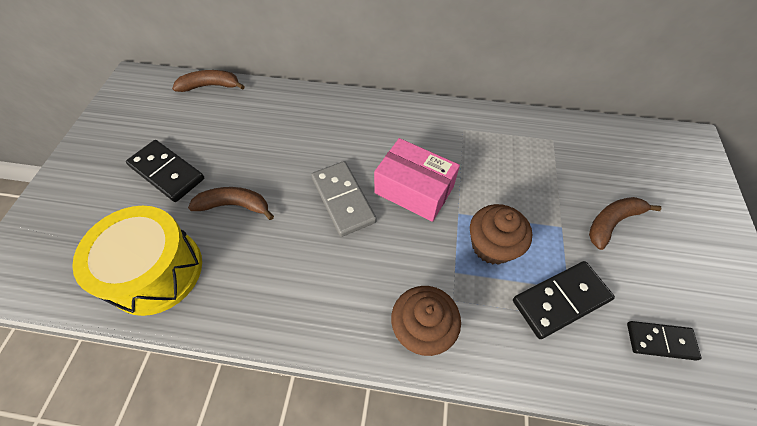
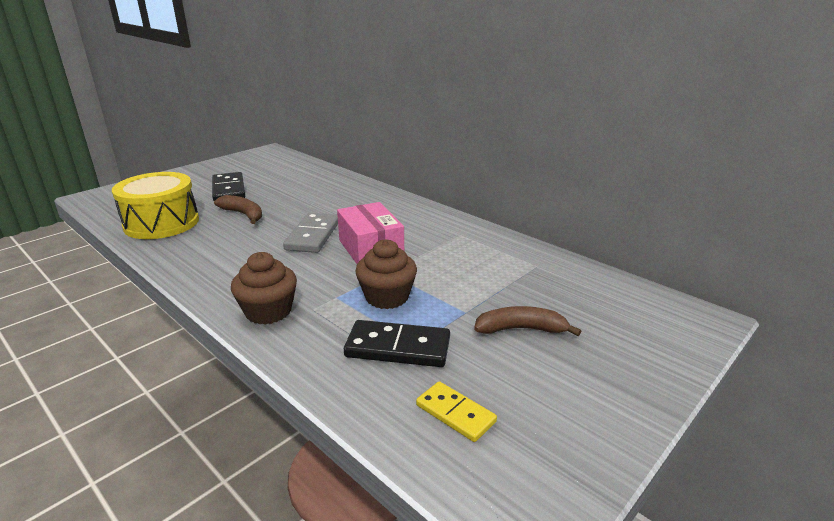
camera: 35 degrees right, 30 degrees down
(211, 86) = (309, 165): brown banana -> none
(660, 341) = (455, 413): black domino -> yellow domino

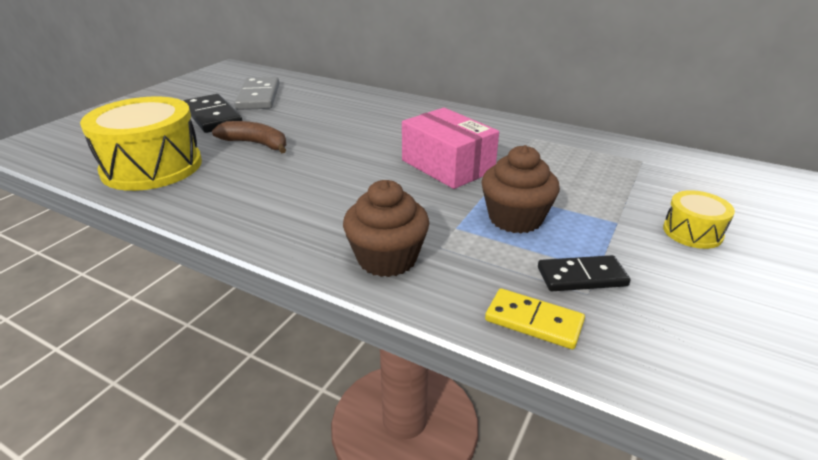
camera: 15 degrees left, 5 degrees up
(313, 235) = (365, 159): grey domino -> grey domino (258, 97)
(398, 348) = (582, 277): black domino -> black domino, size x0.65
(455, 413) = (718, 345): yellow domino -> yellow domino (533, 321)
(521, 329) = (692, 232): brown banana -> yellow drum

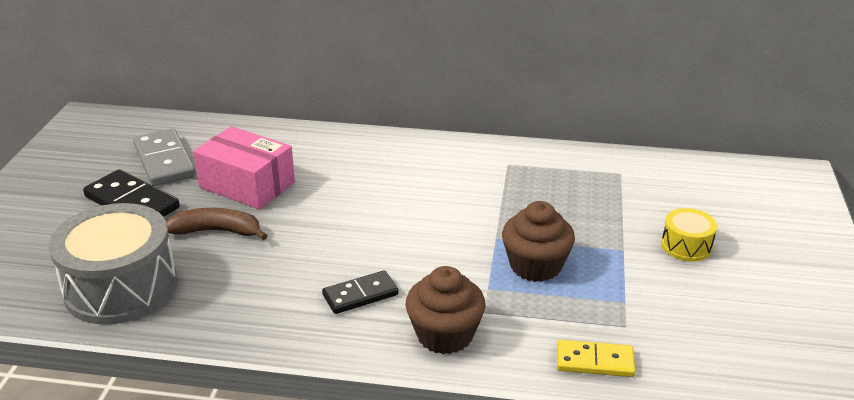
camera: 20 degrees left, 0 degrees up
(152, 167) = (121, 287): yellow drum -> grey drum
(447, 166) = (441, 218): pink box -> pink box (247, 185)
(582, 277) = (615, 312): black domino -> black domino (360, 295)

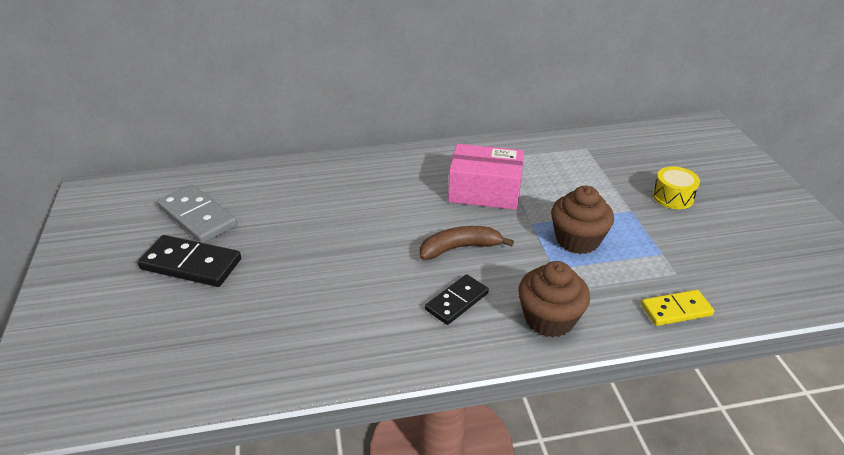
camera: 20 degrees left, 5 degrees up
(121, 287) = (233, 352): grey drum -> none
(217, 231) = (291, 273): brown banana -> brown banana (460, 248)
(247, 185) = (291, 223): pink box -> pink box (485, 191)

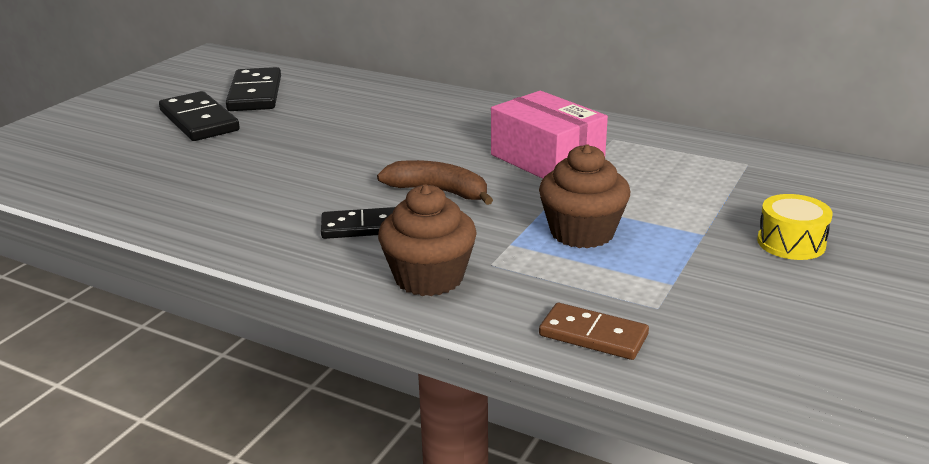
camera: 40 degrees right, 10 degrees down
(197, 217) = (255, 94): grey domino -> black domino
(676, 310) = (593, 335): yellow domino -> brown domino

